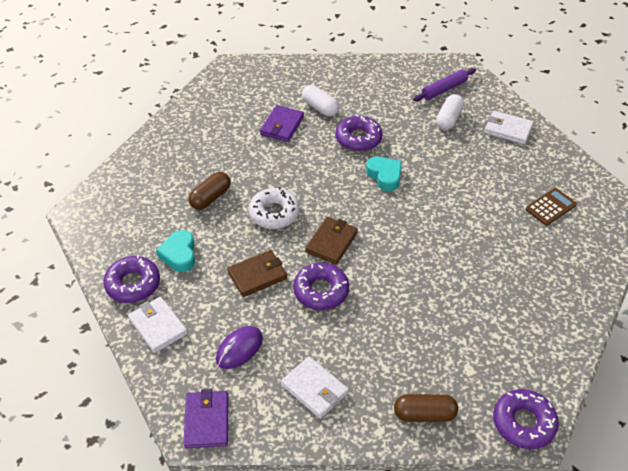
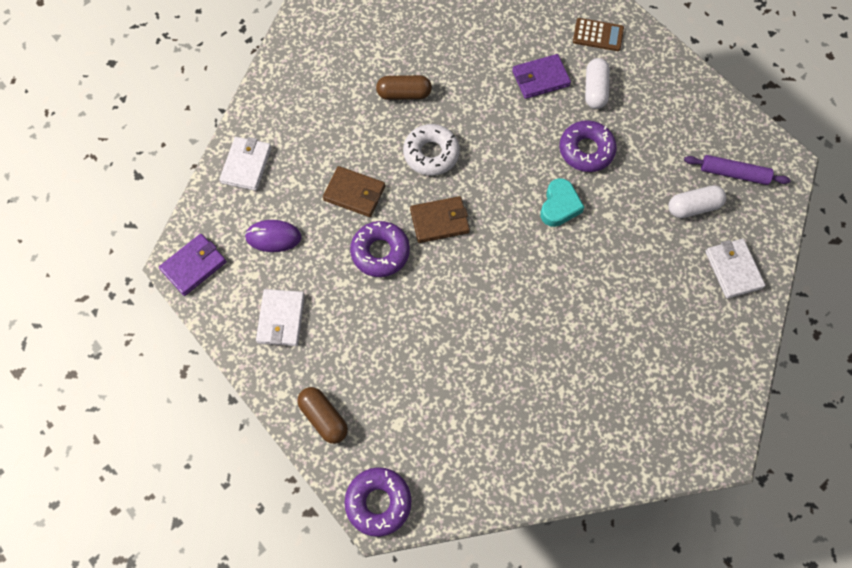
camera: 50 degrees right, 20 degrees up
(133, 284) = (270, 115): purple donut -> none
(179, 254) = (325, 122): turquoise heart -> none
(550, 207) = (658, 375): brown calculator -> brown calculator (598, 35)

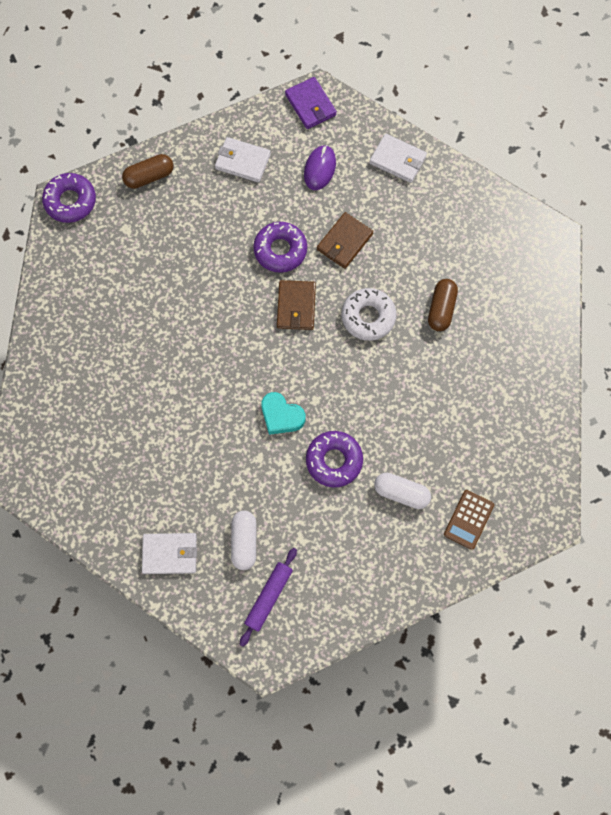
camera: 105 degrees right, 5 degrees up
(540, 78) = (428, 443): purple wallet -> none

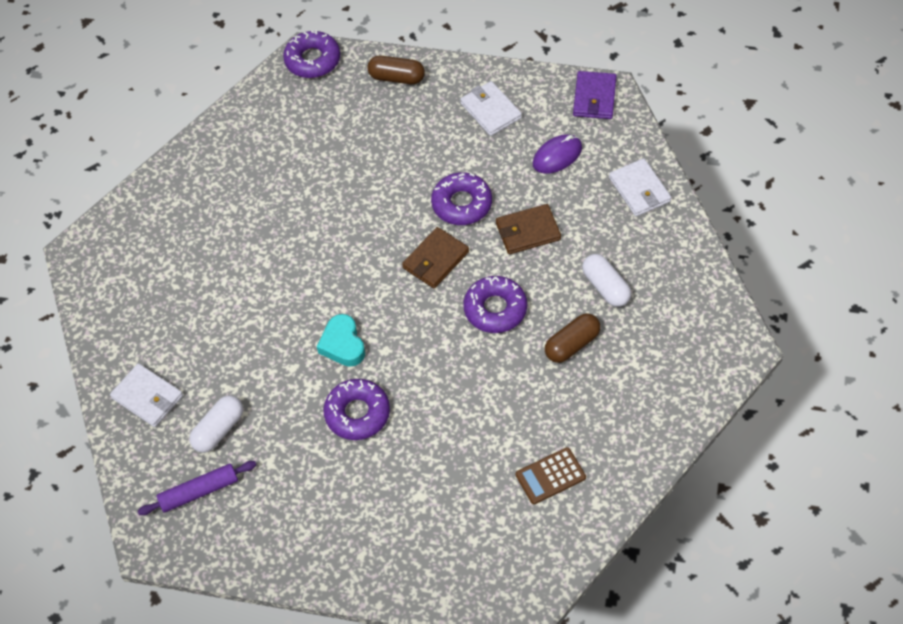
camera: 40 degrees right, 15 degrees down
(368, 317) = (495, 309): white donut -> purple donut
(401, 493) = (395, 483): white capsule -> white capsule (605, 287)
(468, 519) = (439, 550): brown calculator -> brown calculator (550, 476)

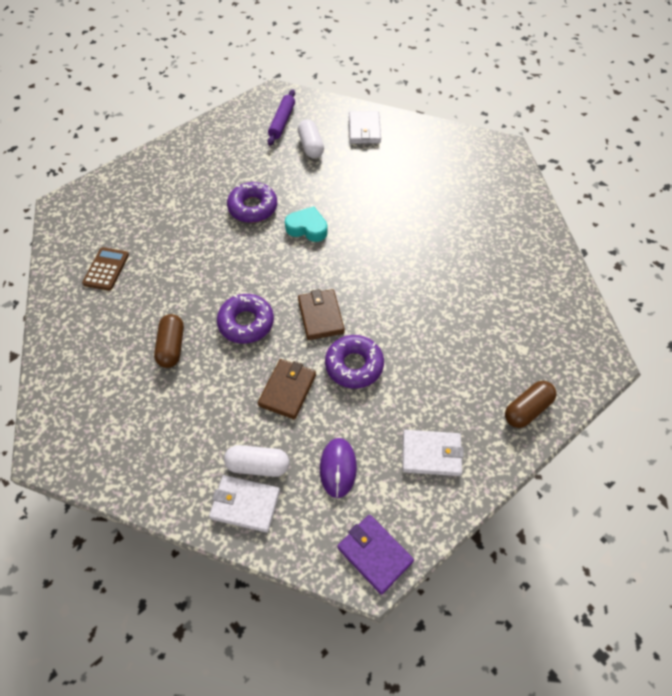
camera: 125 degrees right, 0 degrees up
(148, 397) = (364, 130): white wallet -> white wallet turned 75 degrees counterclockwise
(312, 60) = (594, 362): purple donut -> none
(605, 287) = (189, 403): white capsule -> white capsule (258, 465)

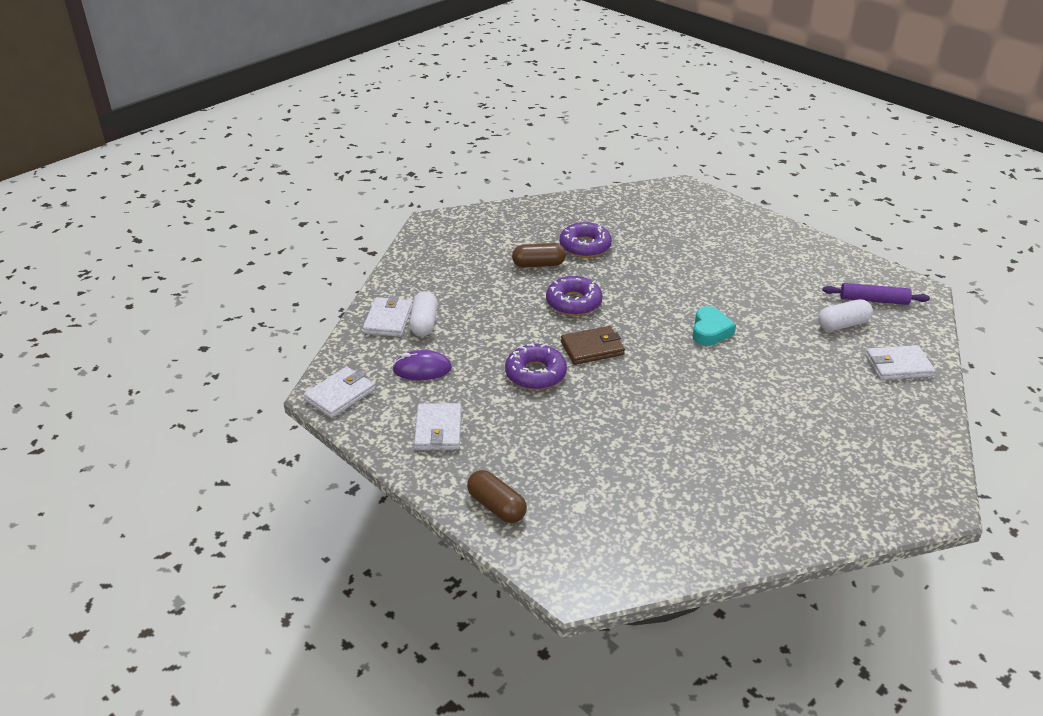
camera: 85 degrees right, 20 degrees down
(106, 269) = (616, 220): brown calculator -> none
(253, 207) = (725, 292): purple donut -> purple donut (585, 246)
(287, 390) = (501, 333): brown wallet -> none
(374, 554) = (340, 395): purple wallet -> white wallet

